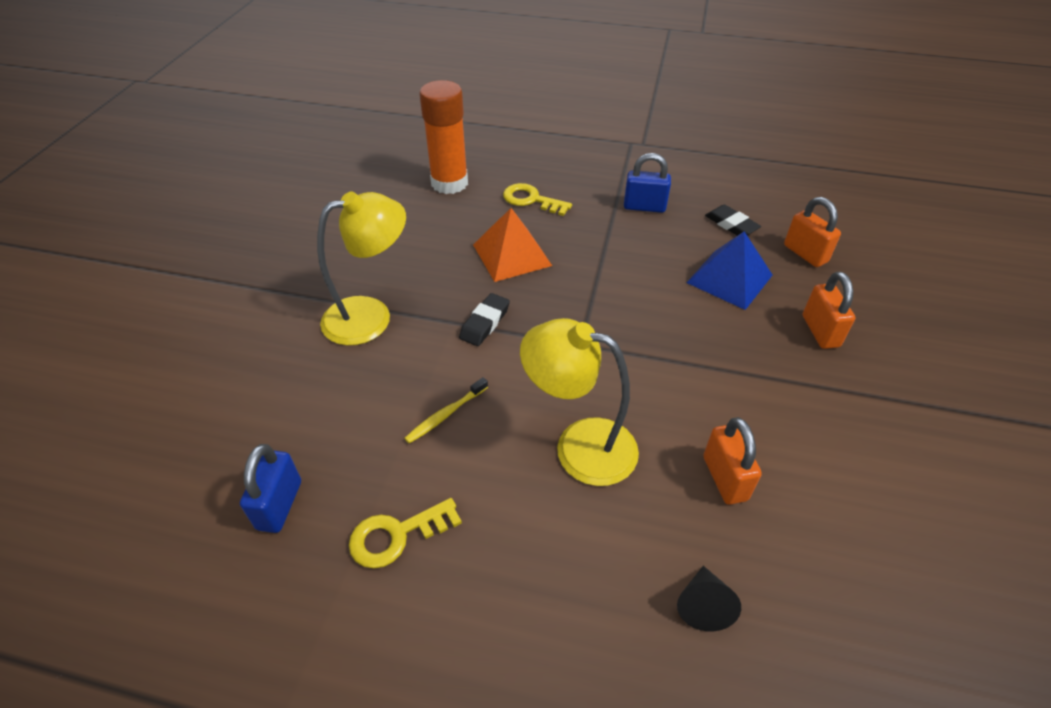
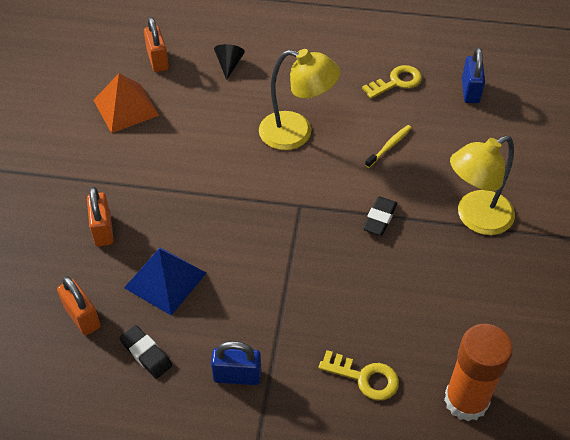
camera: 175 degrees right, 5 degrees up
(512, 255) = (371, 294): orange pyramid -> orange pyramid (125, 107)
(724, 478) = (205, 121): orange padlock -> orange padlock (158, 60)

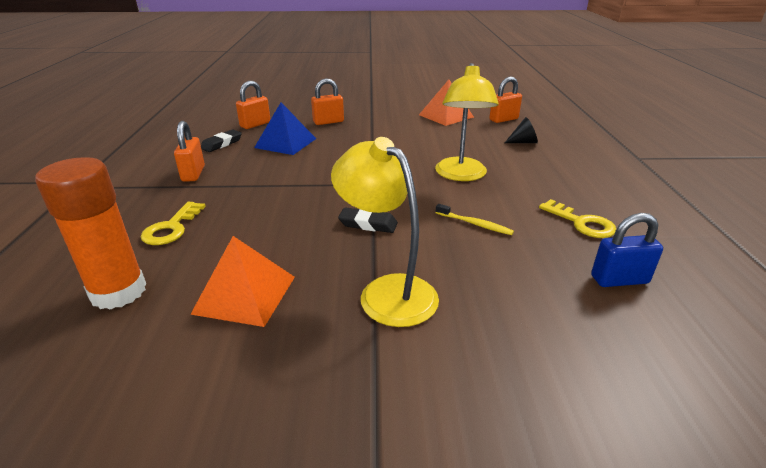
camera: 80 degrees right, 20 degrees down
(237, 376) = (193, 174): blue padlock -> orange padlock
(474, 308) = (245, 294): none -> orange pyramid

